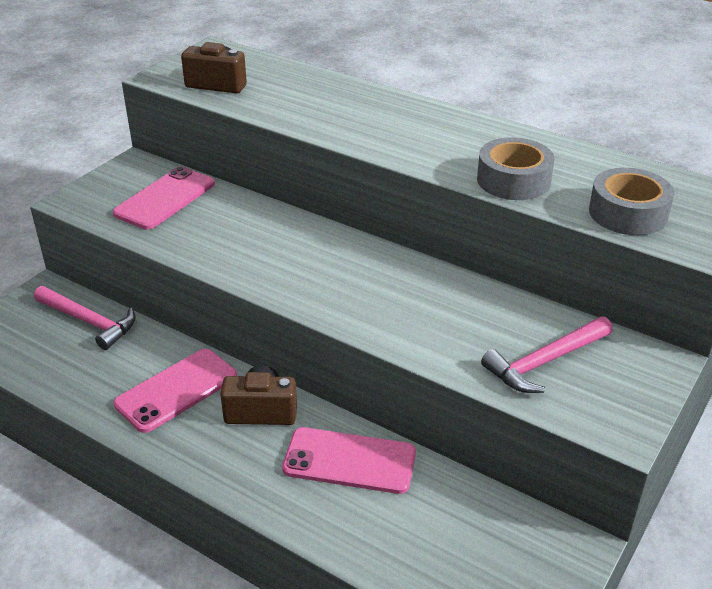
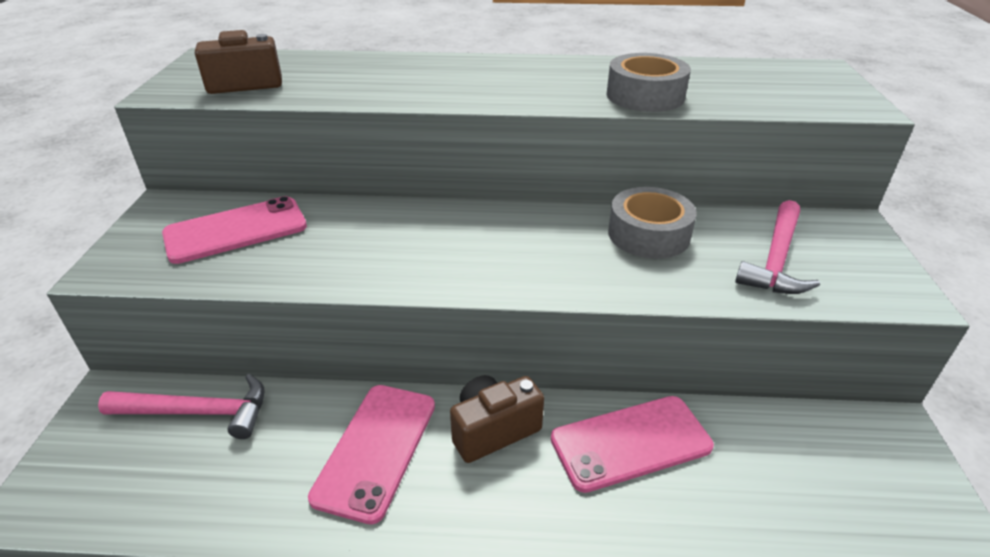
camera: 30 degrees left, 0 degrees up
(165, 199) = (236, 230): pink phone -> pink phone turned 60 degrees clockwise
(628, 213) = (769, 96): grey tape -> grey tape (648, 234)

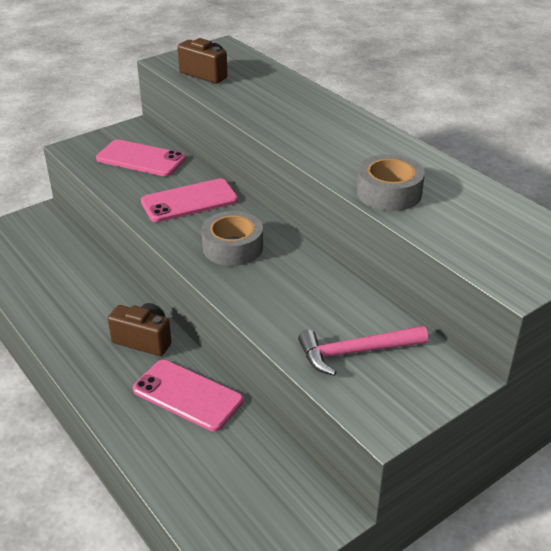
camera: 50 degrees right, 0 degrees up
(198, 412) = (60, 243): pink hammer -> none
(376, 449) = (92, 309): pink phone -> pink phone (189, 201)
(648, 234) = (316, 289): grey tape -> grey tape (233, 247)

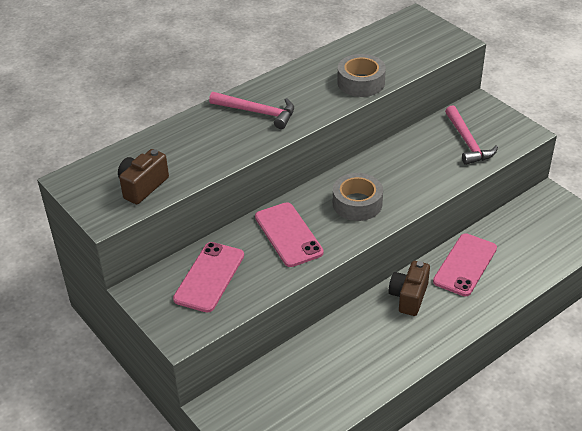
camera: 90 degrees left, 5 degrees up
(322, 126) = (257, 112): none -> pink hammer

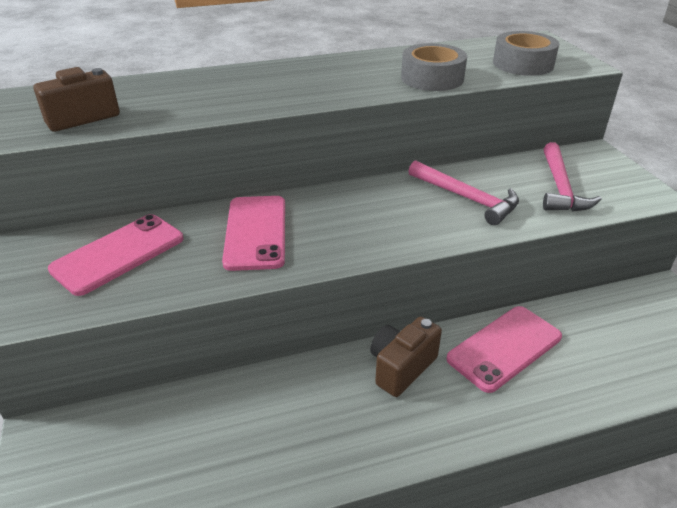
camera: 20 degrees right, 5 degrees down
(257, 112) = (284, 81): pink hammer -> pink hammer (466, 198)
(357, 203) = (370, 220): grey tape -> grey tape (523, 64)

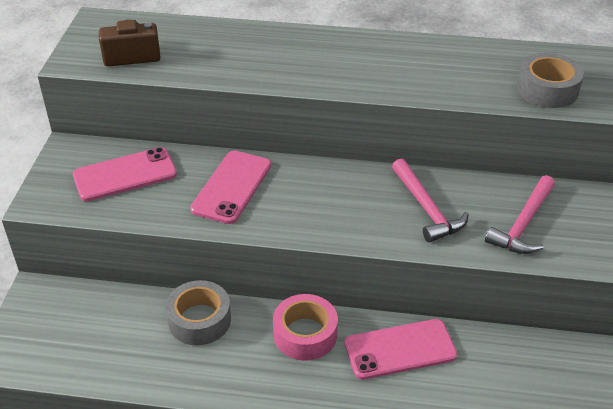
camera: 25 degrees right, 5 degrees up
(401, 367) = (305, 334): brown camera -> pink tape
(432, 78) = (442, 85): grey tape -> grey tape (199, 320)

